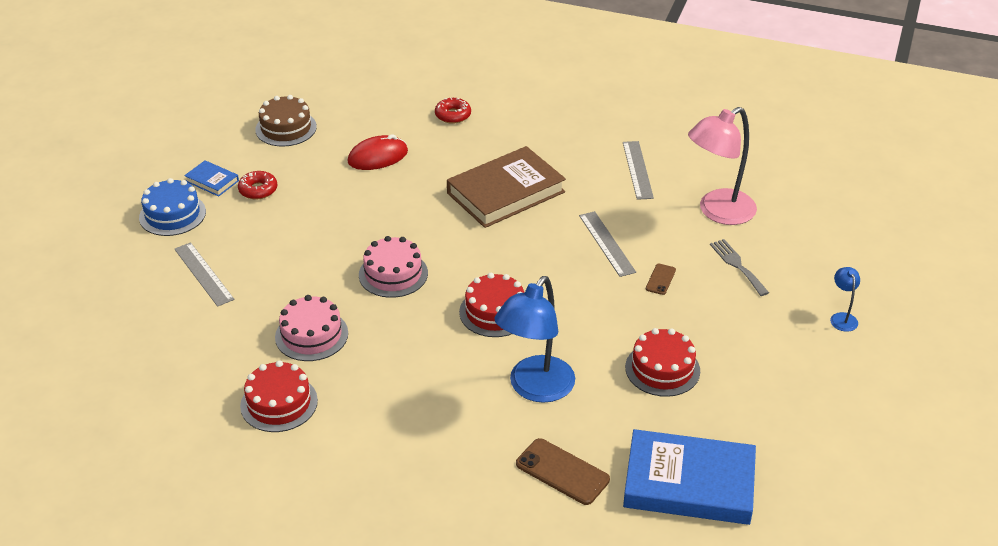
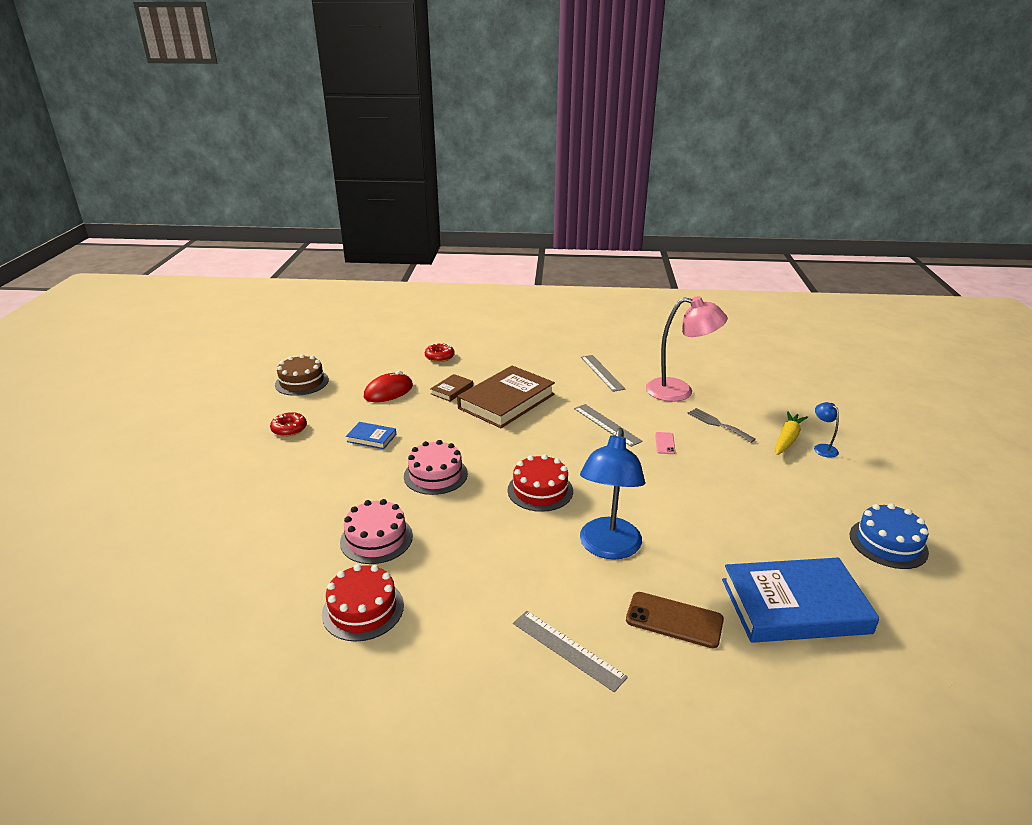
camera: 15 degrees left, 10 degrees down
(172, 214) = (211, 459): blue cake -> blue cake (888, 543)
(203, 274) = (253, 503): grey ruler -> grey ruler (568, 649)
(212, 181) = (244, 428): blue book -> blue book (371, 438)
(449, 166) = (452, 390): none -> brown book
(660, 279) = (665, 443): brown phone -> pink phone
(662, 369) = (709, 511): red cake -> none
(718, 212) = (679, 391): pink lamp -> pink lamp turned 120 degrees counterclockwise
(808, 299) = (787, 439): none -> yellow carrot

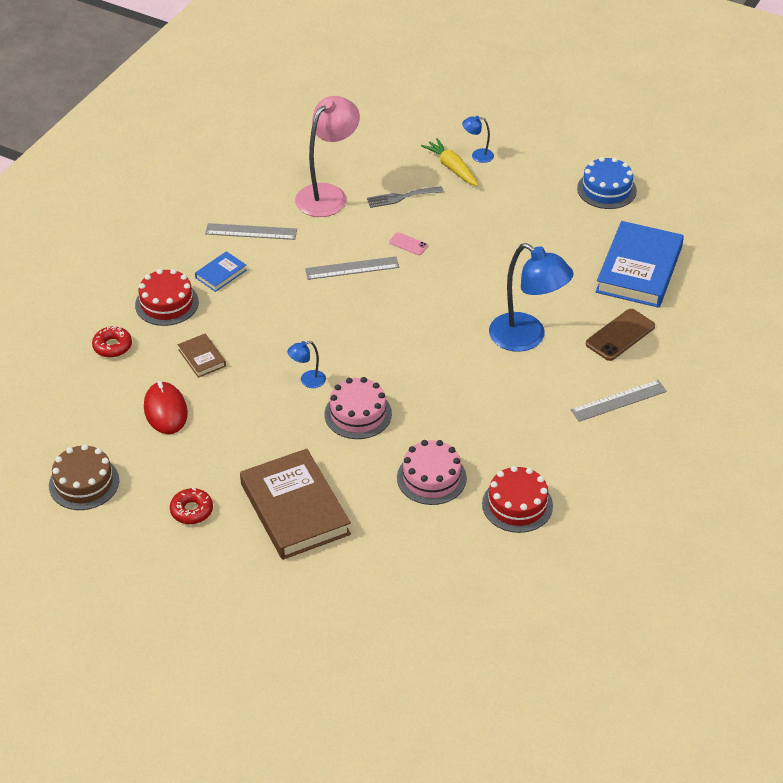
camera: 65 degrees left, 15 degrees up
(371, 438) = (258, 446): blue book -> blue book (221, 274)
(458, 440) = (307, 381): none -> blue lamp
(506, 401) = (257, 323): brown book -> brown book (295, 509)
(540, 490) = (427, 351): red cake -> red cake (167, 303)

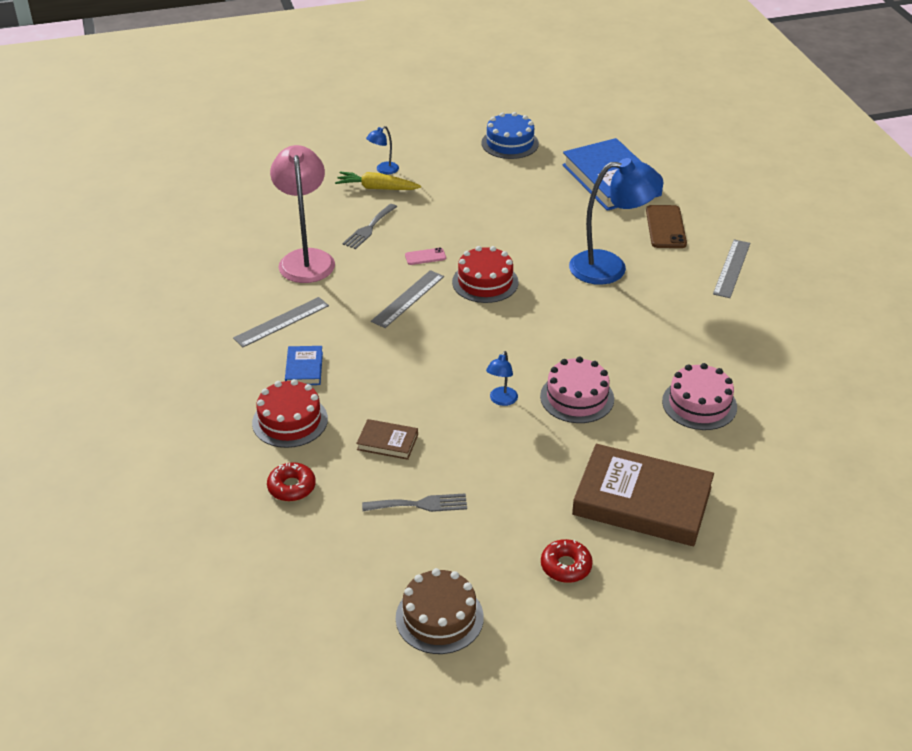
camera: 45 degrees left, 5 degrees down
(165, 410) = (420, 504): red mouse -> grey fork
(517, 505) = (782, 380): red cake -> red cake (485, 282)

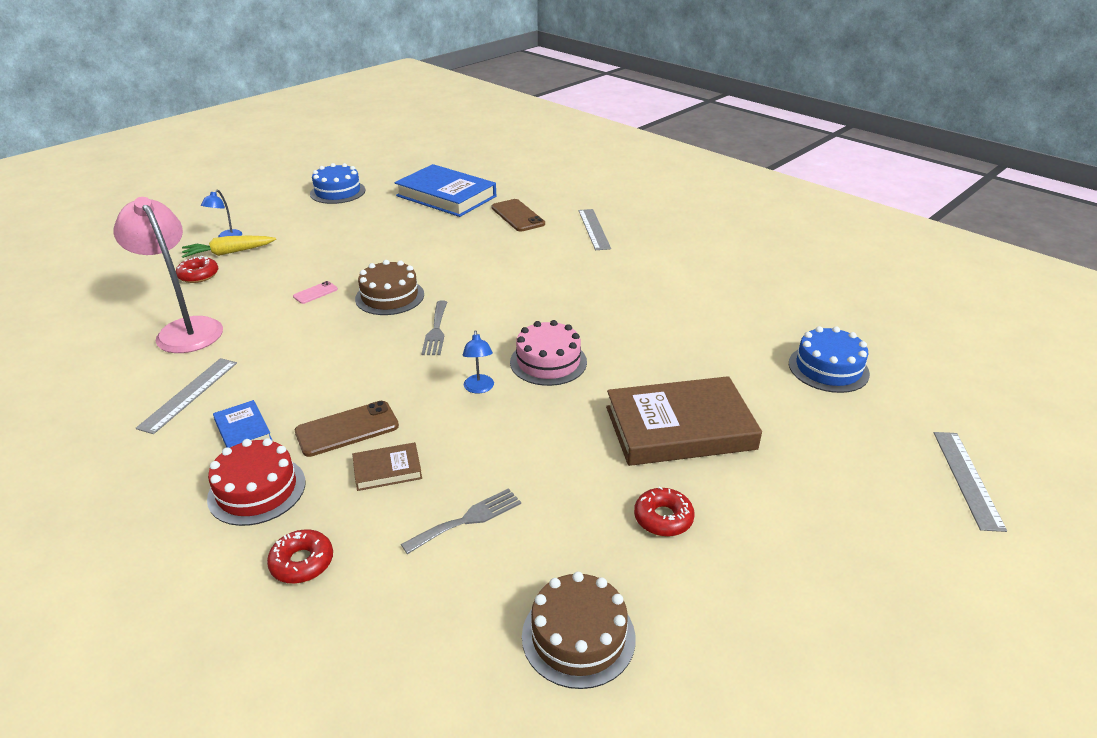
camera: 30 degrees left, 5 degrees down
(341, 205) = (198, 275): none -> red donut
(369, 228) = (240, 286): grey fork -> grey fork (436, 331)
(378, 397) = (347, 429): none -> brown phone
(408, 299) = (321, 332): grey ruler -> grey ruler (967, 479)
(485, 282) = (390, 296): red cake -> brown cake
(610, 267) = (495, 255): blue lamp -> none
(699, 404) = (656, 331): pink cake -> none
(834, 502) = (828, 368): none -> blue cake

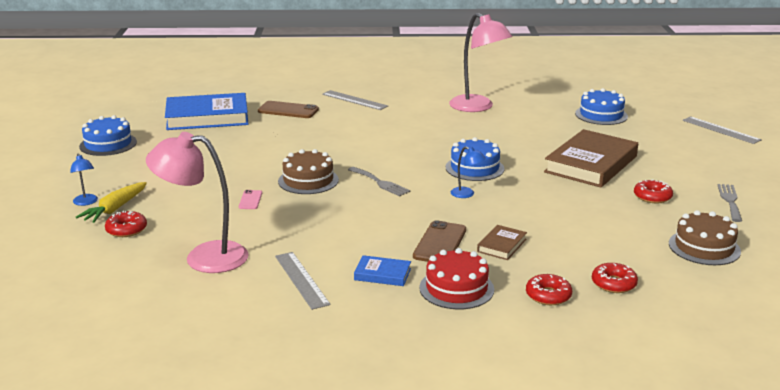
camera: 45 degrees left, 10 degrees down
(384, 601) = (613, 284): none -> red donut
(467, 520) = (581, 240): grey fork -> grey fork (730, 201)
(548, 362) = (474, 168): pink cake -> blue cake
(698, 290) = (478, 107): none -> pink lamp

